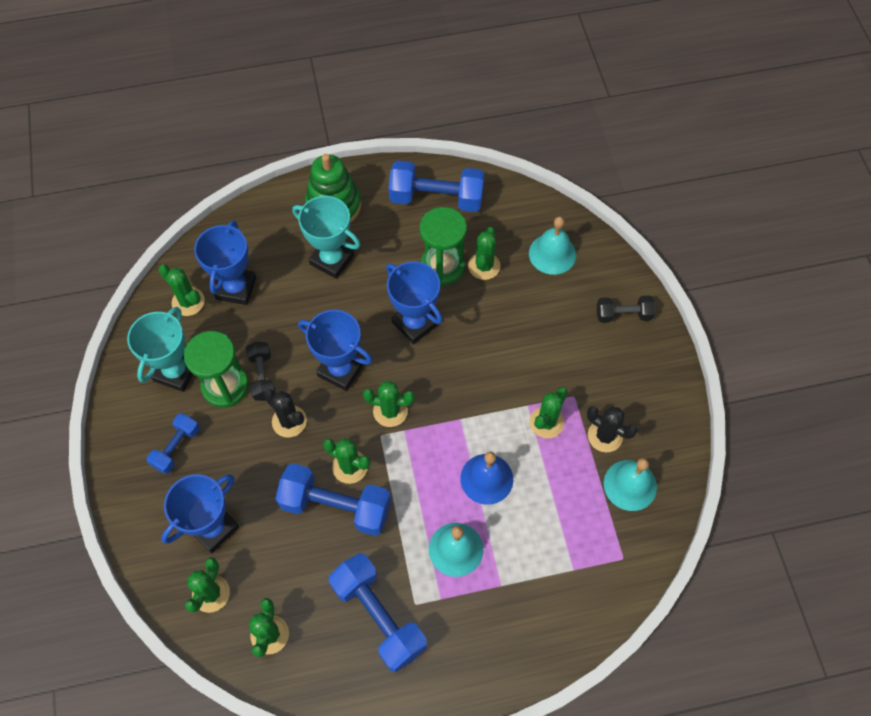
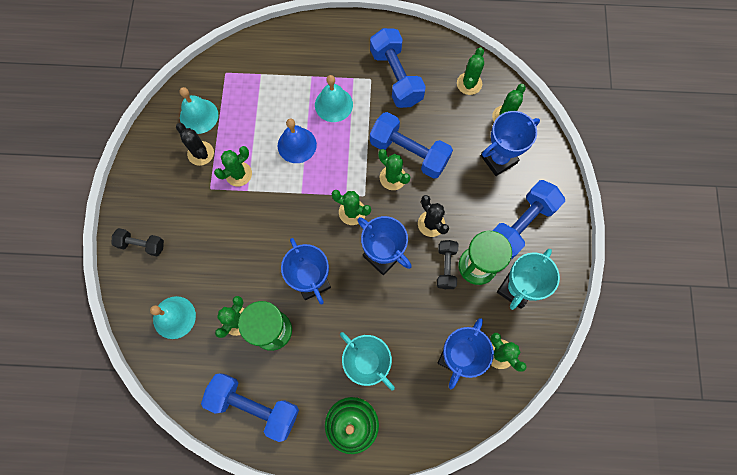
camera: 165 degrees left, 10 degrees up
(176, 448) = (520, 225): blue dumbbell -> blue dumbbell, size x1.78

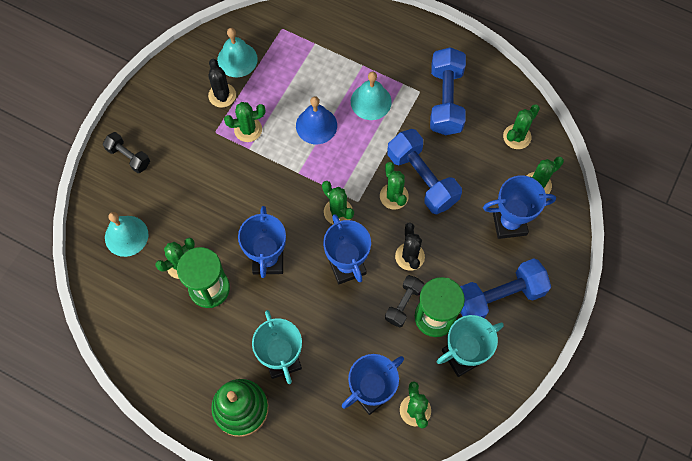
camera: 25 degrees right, 5 degrees down
(254, 406) = (160, 349): blue dumbbell -> none

